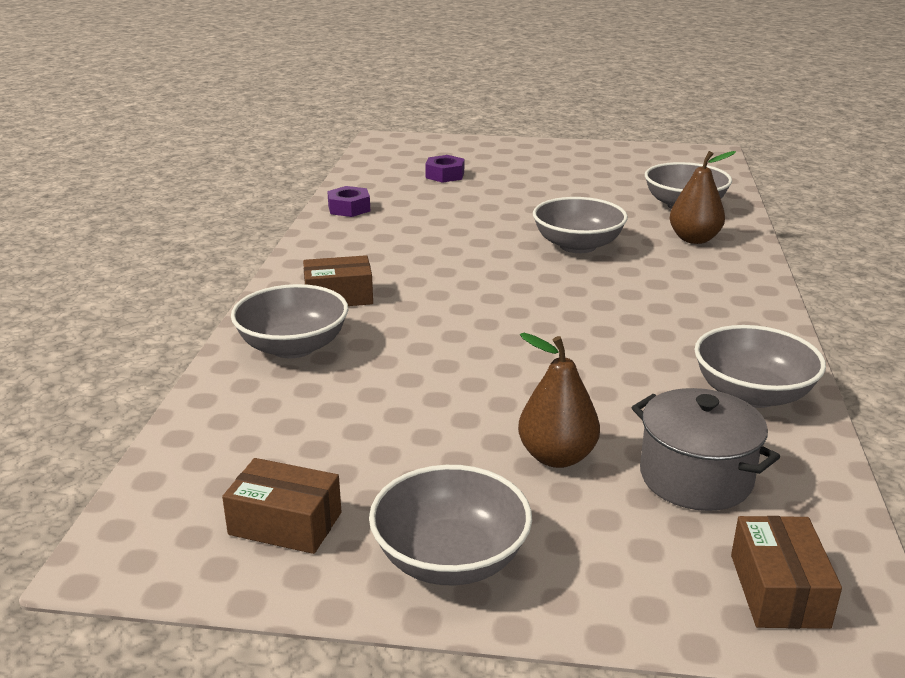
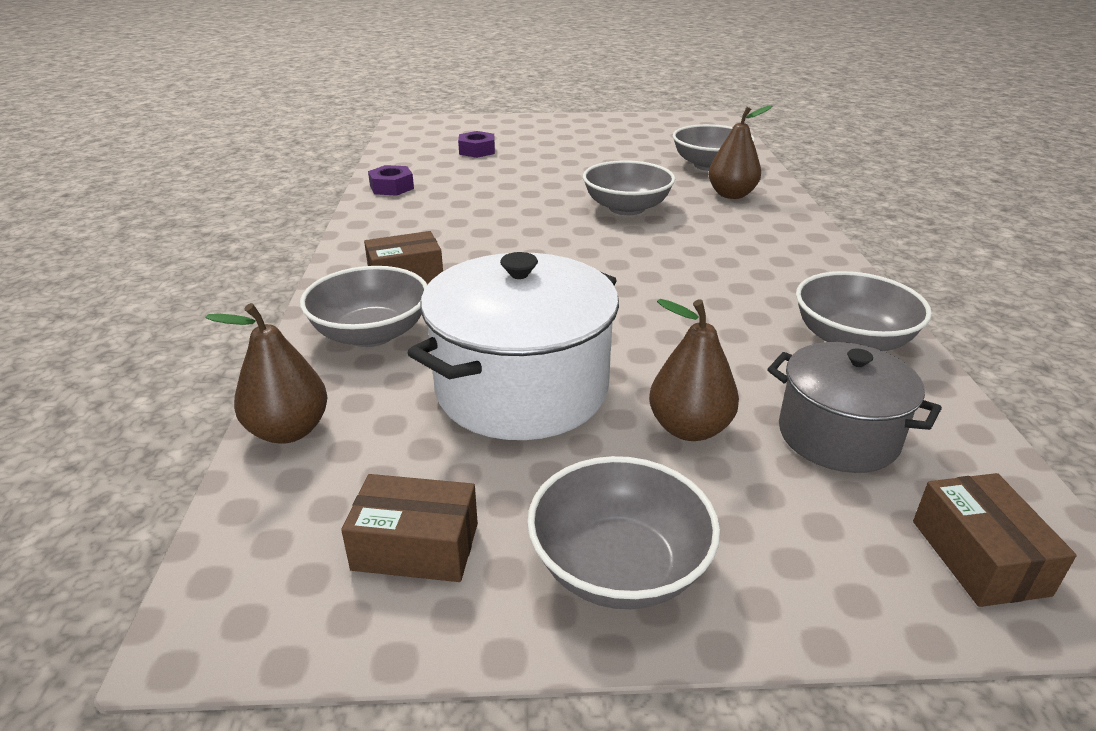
camera: 10 degrees left, 5 degrees up
(202, 422) = (288, 431): none -> brown pear
(415, 408) = (522, 389): none -> white pot

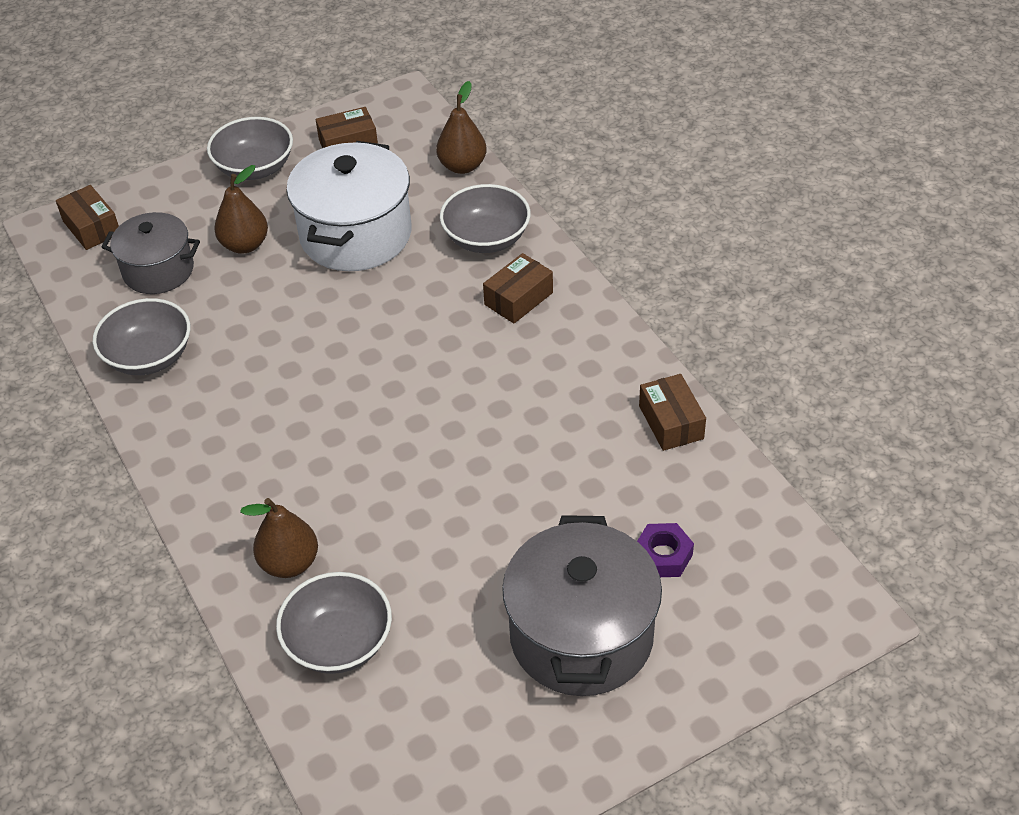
camera: 155 degrees right, 15 degrees up
(391, 187) = (671, 422): purple nut -> brown box
(557, 141) = (581, 636): none -> grey pot
(626, 208) = (395, 482): grey bowl -> none

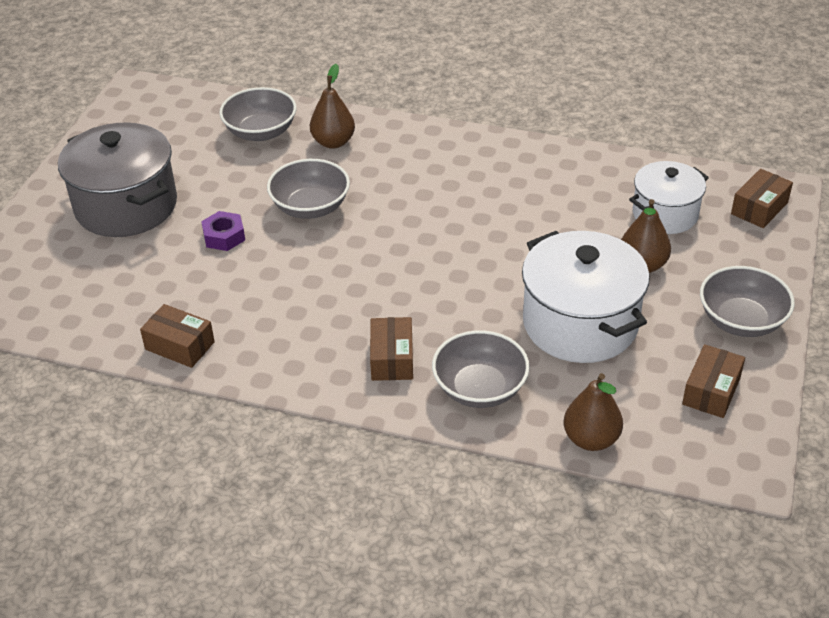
camera: 135 degrees right, 5 degrees down
(91, 227) = (759, 208): brown box -> brown box turned 60 degrees counterclockwise
(149, 356) = (576, 171): grey bowl -> grey bowl (310, 207)
(158, 270) = (665, 214): grey pot -> white pot
(663, 556) = (111, 268): purple nut -> purple nut (224, 236)

